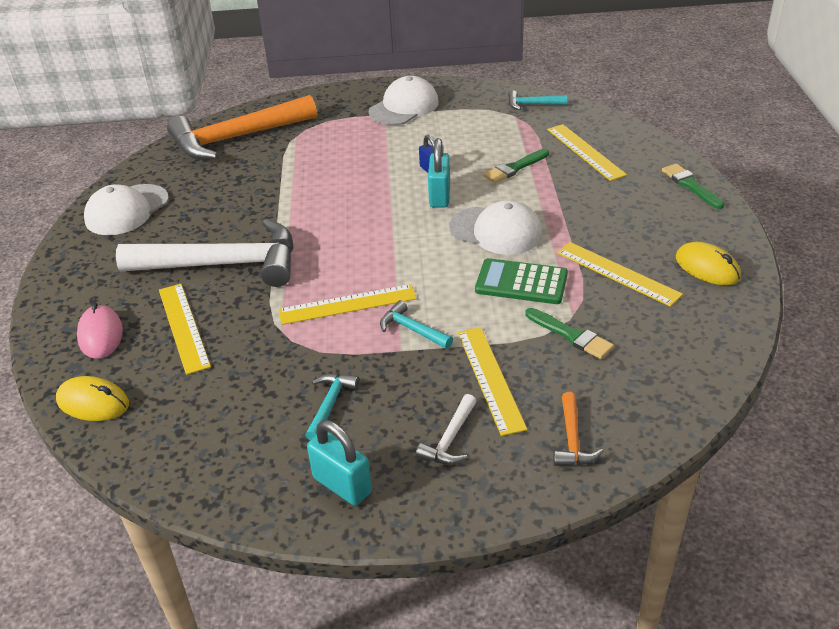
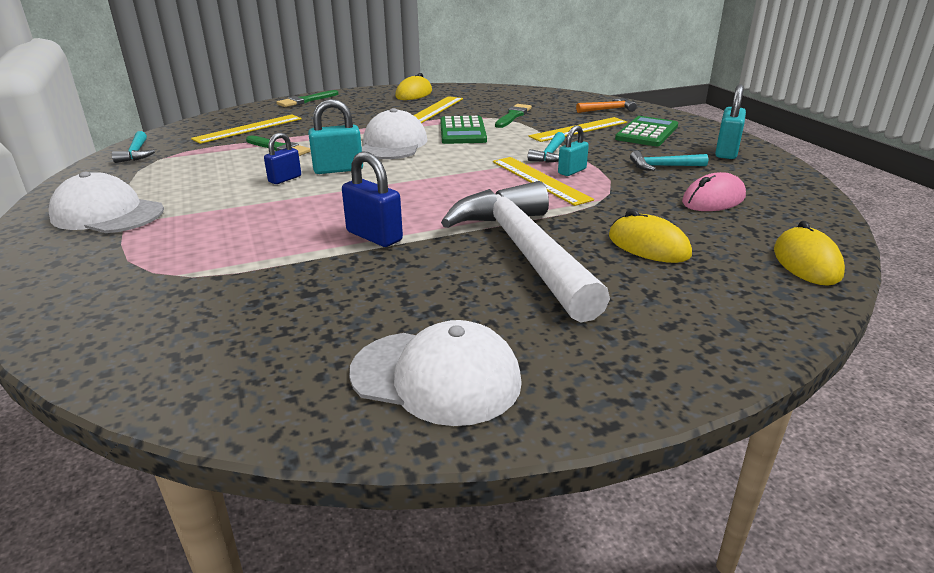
camera: 110 degrees left, 10 degrees down
(100, 335) = (719, 293): pink mouse -> pink mouse (713, 200)
(184, 327) = (648, 246): yellow ruler -> yellow mouse
(236, 138) = (167, 329): orange hammer -> none
(295, 204) = (374, 236): none -> blue padlock
(356, 331) = (572, 171): none -> turquoise padlock
(450, 439) = (647, 132): white hammer -> green calculator

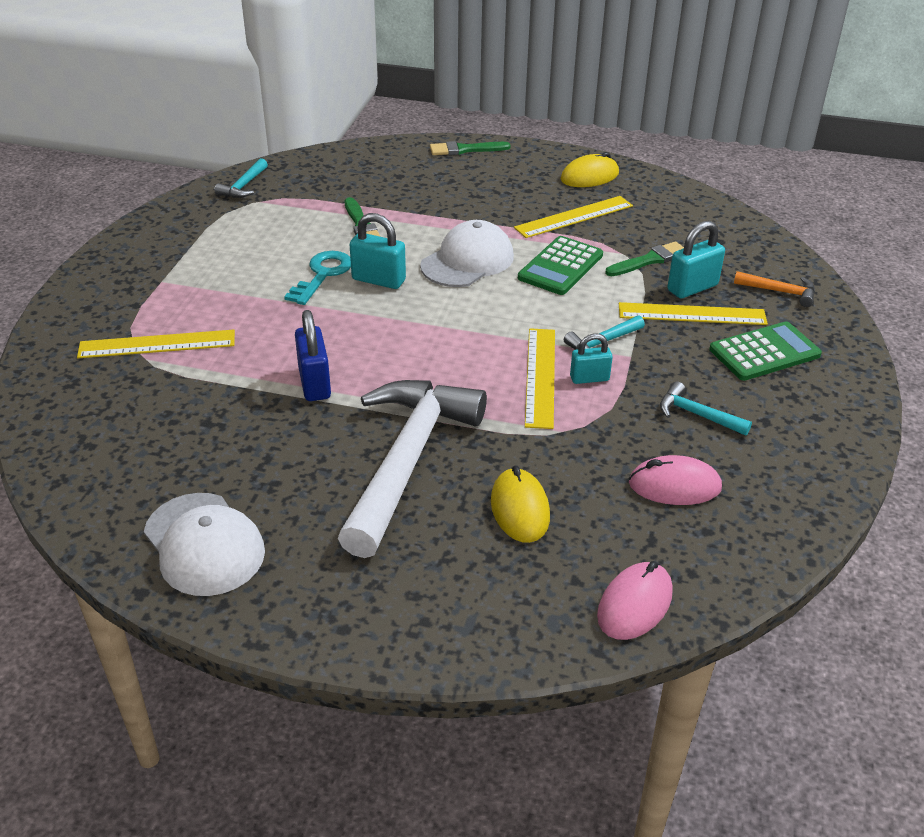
camera: 35 degrees right, 10 degrees up
(107, 214) = (159, 264): white cap -> none
(248, 129) = (365, 182): yellow ruler -> yellow ruler (157, 344)
(285, 179) = (322, 275): blue padlock -> turquoise key
(726, 152) = (809, 425): turquoise padlock -> turquoise padlock (692, 288)
(806, 262) = (634, 604): yellow mouse -> pink mouse

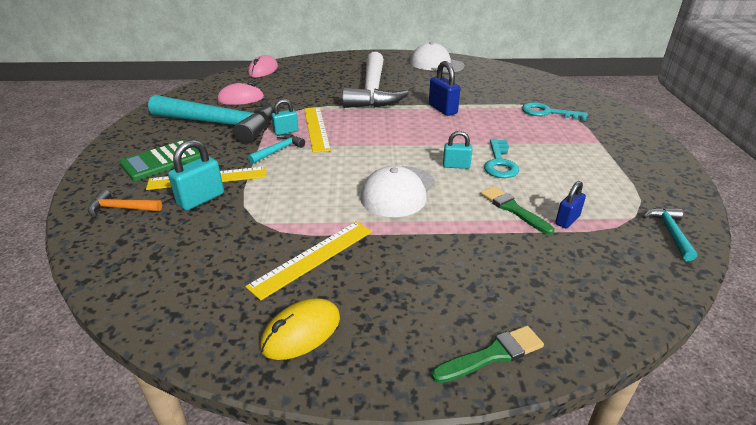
camera: 165 degrees right, 5 degrees down
(157, 344) = (548, 113): yellow ruler -> turquoise key
(321, 208) = (567, 220): none -> blue padlock
(378, 280) = (456, 166): turquoise padlock -> turquoise padlock, size x0.65
(520, 509) = (314, 85): yellow mouse -> none
(560, 267) = (317, 199): green calculator -> none
(649, 260) = (235, 219): green brush -> none
(697, 414) = (221, 124): turquoise hammer -> turquoise hammer, size x2.42

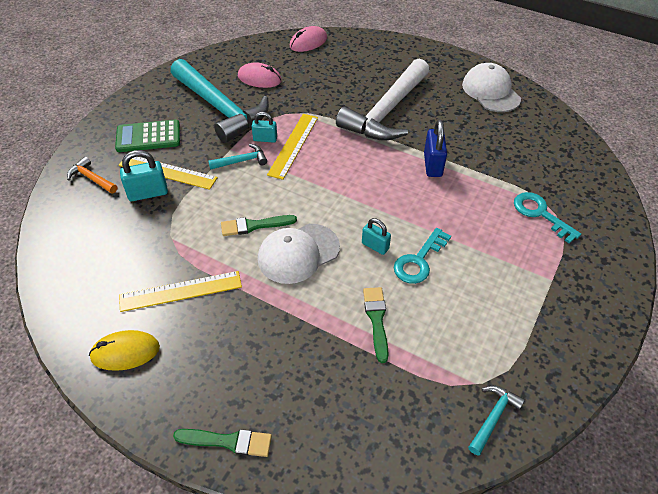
camera: 30 degrees right, 15 degrees up
(337, 187) = (254, 225): none -> green brush
(567, 220) = (412, 355): blue padlock -> none

